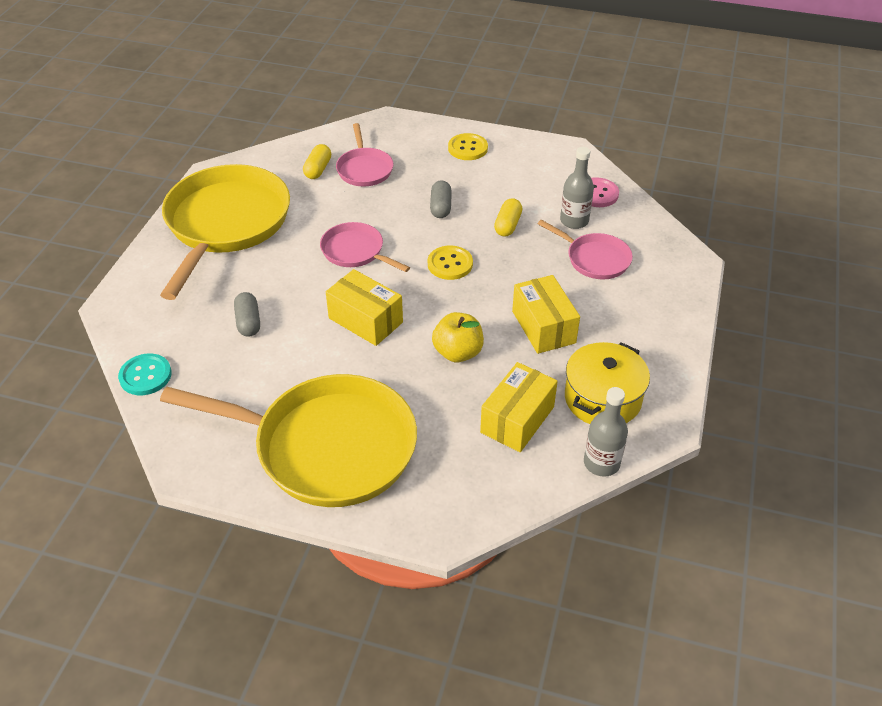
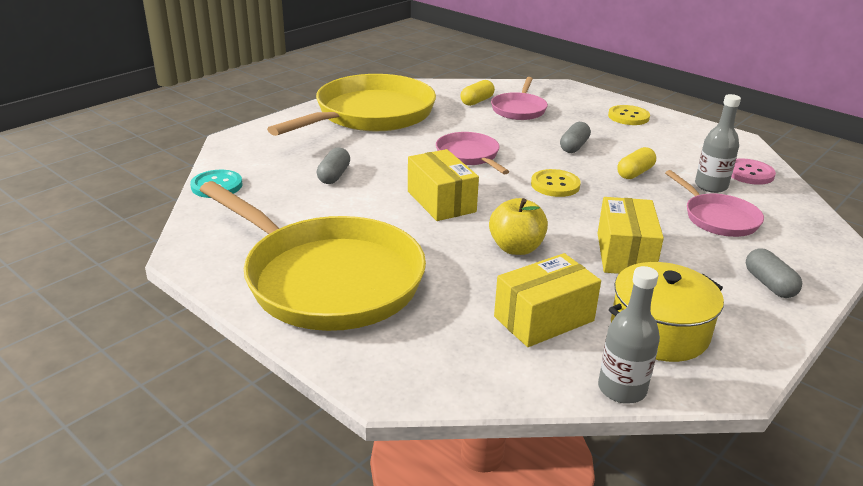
camera: 25 degrees right, 15 degrees down
(658, 320) = (769, 284): none -> grey capsule

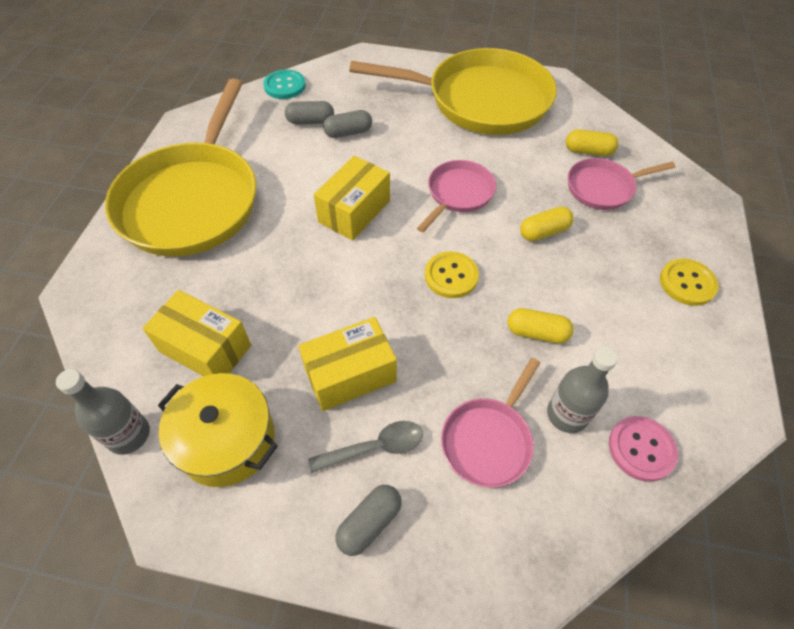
camera: 60 degrees right, 25 degrees up
(516, 248) = (308, 290): yellow apple -> none
(542, 140) = (544, 232): none -> yellow capsule
(574, 147) = (554, 261): grey capsule -> grey capsule (310, 121)
(702, 263) = (375, 447): none -> grey spoon

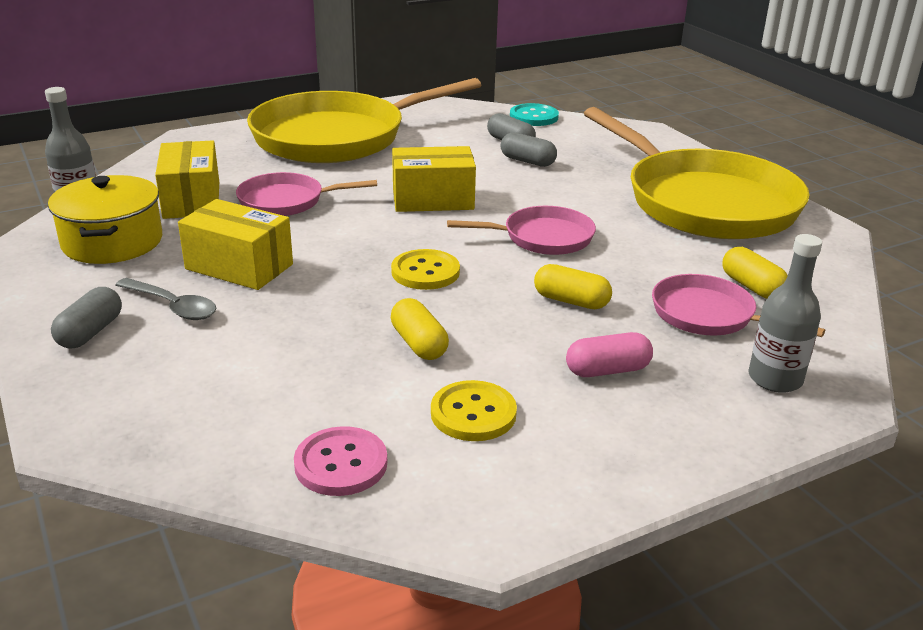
camera: 50 degrees right, 25 degrees down
(369, 523) = (90, 332): grey capsule -> grey capsule turned 75 degrees counterclockwise
(488, 440) = (245, 361): pink pan -> pink pan (286, 201)
(567, 414) = (331, 398): grey bottle -> grey bottle (775, 379)
(627, 266) = (607, 370): none -> pink capsule
(687, 283) = (649, 423): yellow button -> yellow button (473, 413)

